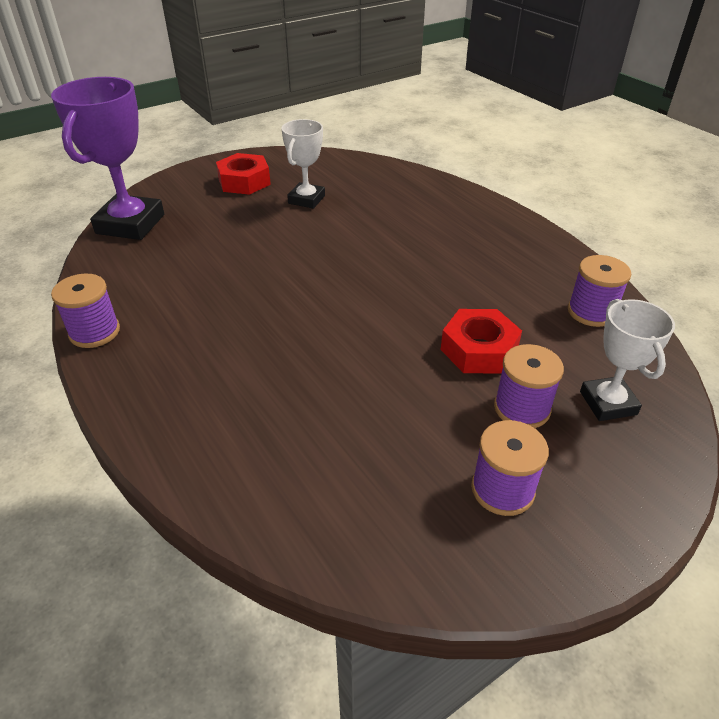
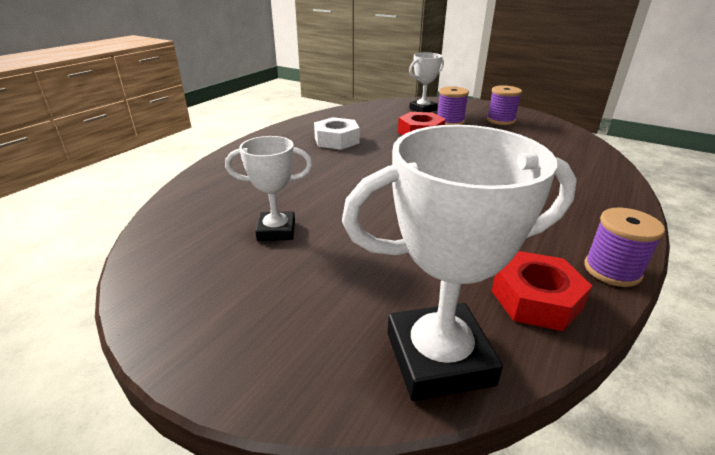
camera: 115 degrees left, 10 degrees down
(130, 224) = (438, 358): purple trophy -> white trophy
(244, 181) = (249, 295): red nut -> red nut (536, 299)
(486, 268) = (336, 140): none -> white nut
(591, 312) = (356, 115): purple spool -> none

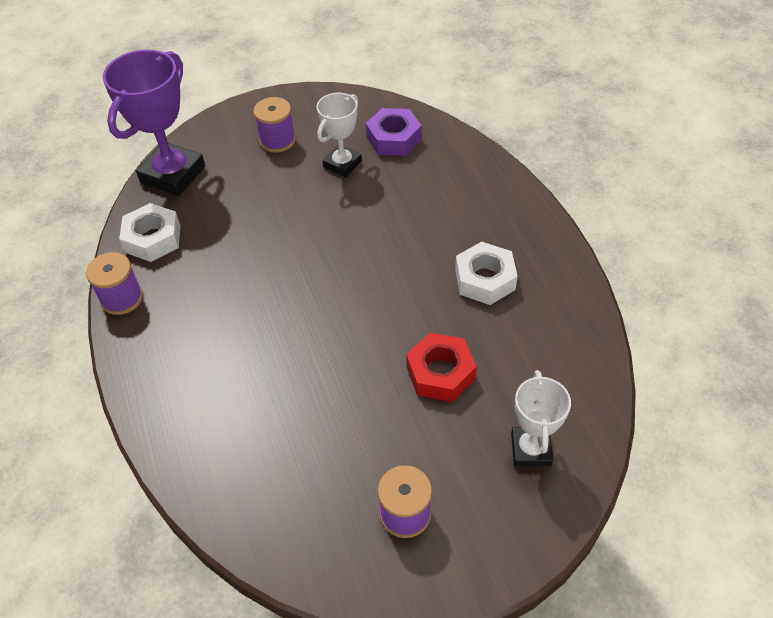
camera: 130 degrees right, 20 degrees up
(208, 218) = (394, 138): none -> purple nut
(438, 358) = (173, 174): white trophy -> purple trophy
(450, 121) = (453, 441): purple spool -> purple spool (277, 140)
(536, 299) = (153, 239): red nut -> white nut

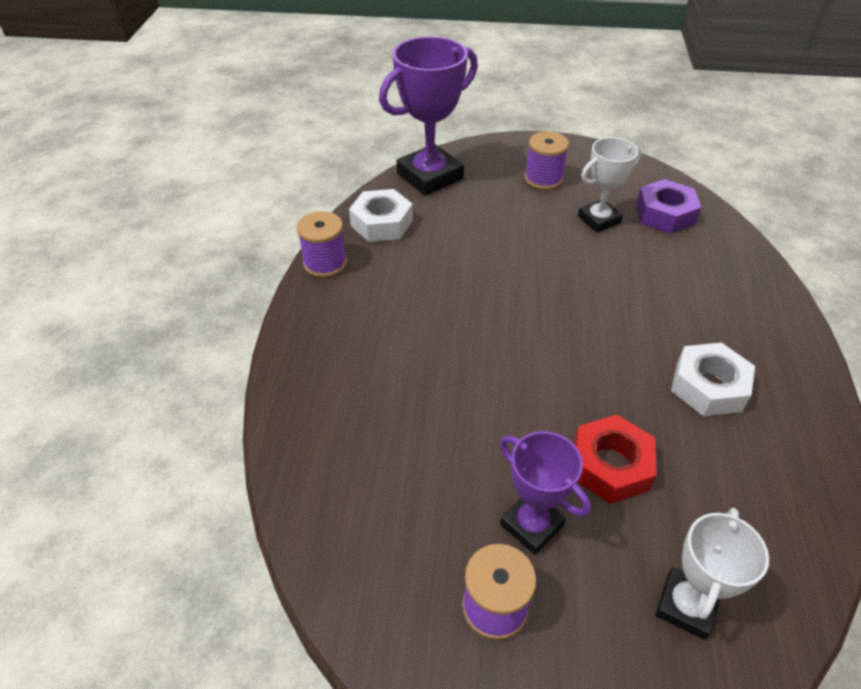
camera: 25 degrees right, 5 degrees down
(404, 443) = (532, 525): none -> purple trophy

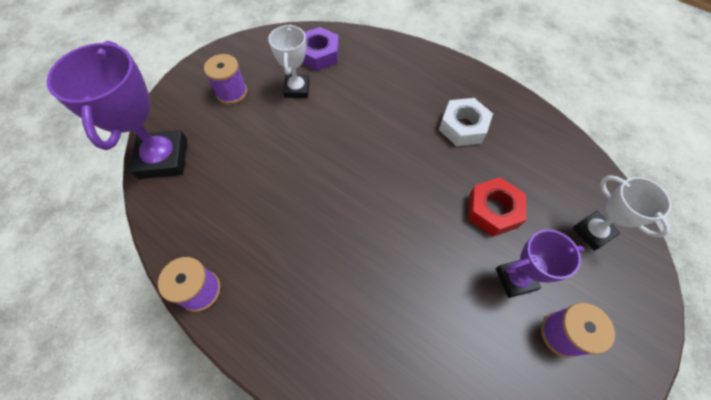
camera: 60 degrees left, 15 degrees up
(381, 223) = (188, 222): white nut -> none

